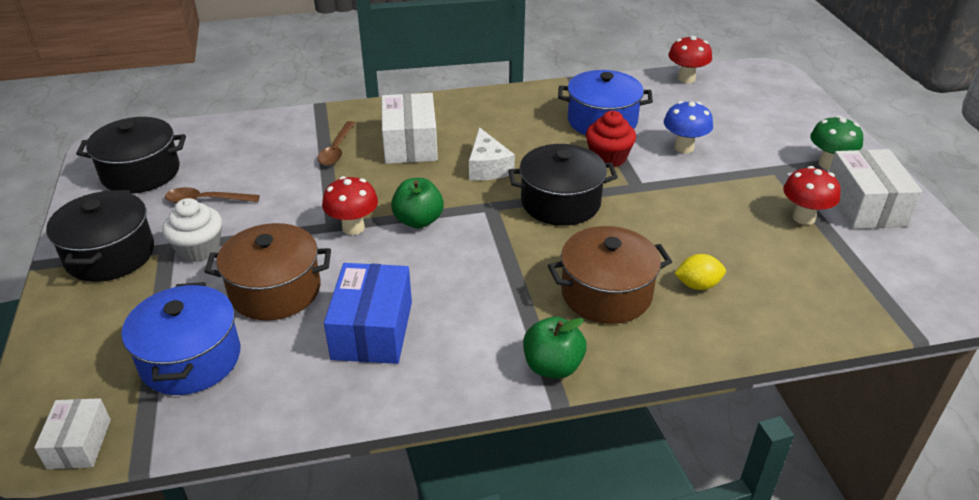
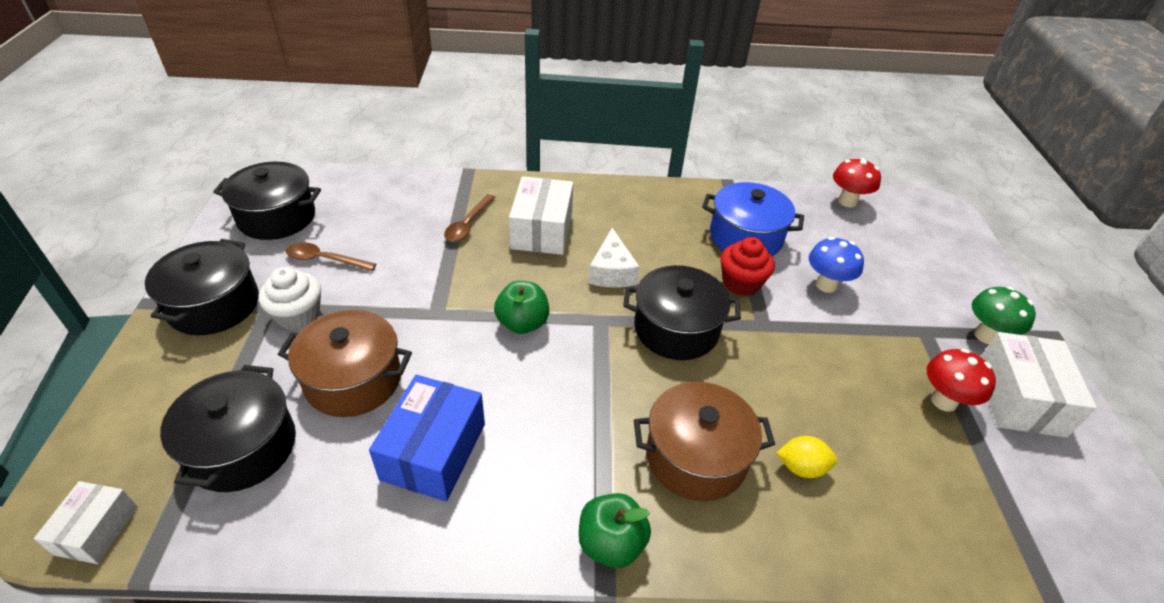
camera: 10 degrees right, 5 degrees up
(190, 359) = (242, 447): blue pot -> black pot
(353, 228) = (455, 319): red mushroom -> none

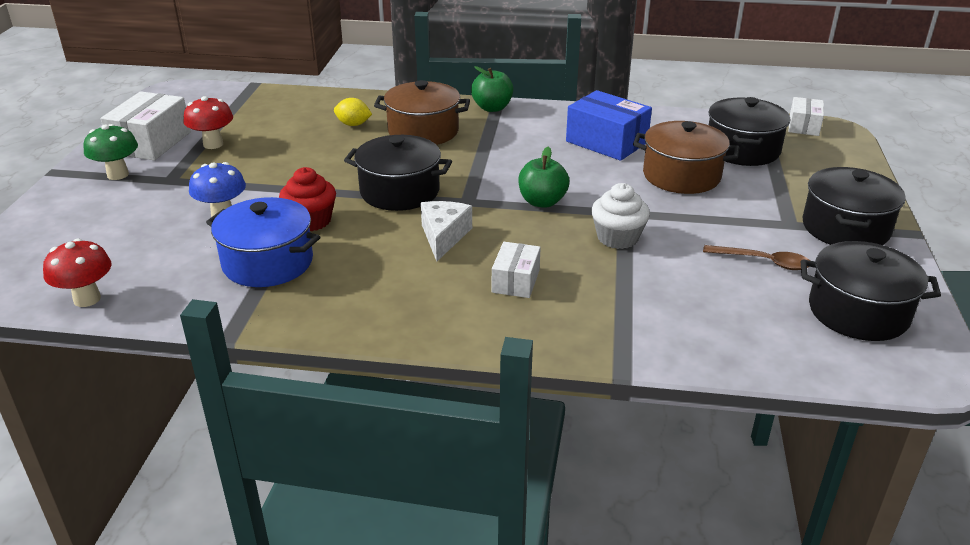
camera: 170 degrees left, 10 degrees down
(298, 315) = (757, 217): white cupcake -> white cupcake (617, 238)
(434, 451) = (606, 142): blue box -> blue box turned 75 degrees counterclockwise
(468, 224) = (608, 292): brown spoon -> none
(542, 230) = (515, 281): white box -> white box, size x0.59

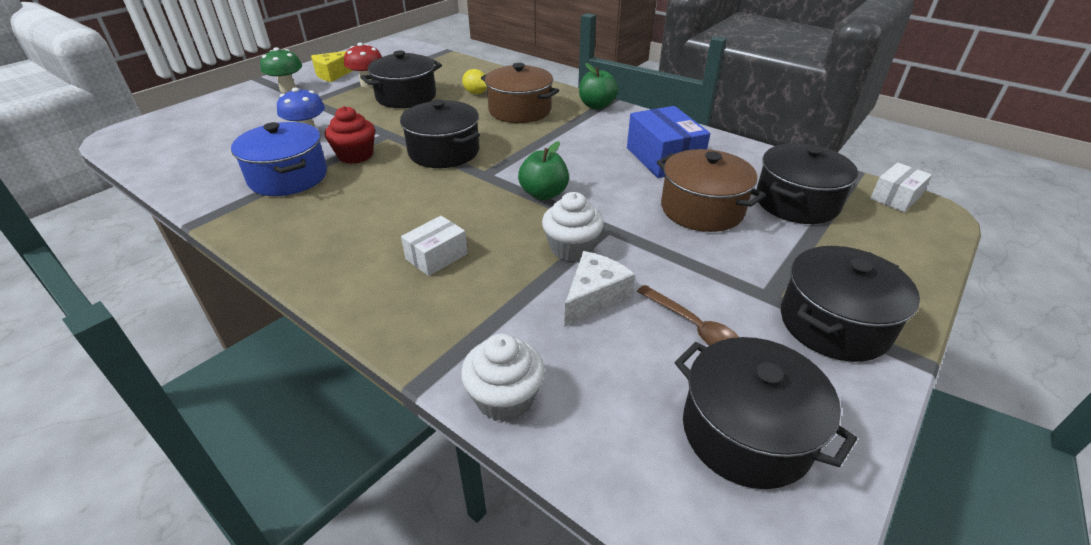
camera: 30 degrees right, 5 degrees up
(87, 299) = (158, 166): red mushroom -> none
(151, 142) = (334, 74): white box -> yellow cheese
(280, 147) = (406, 97): none -> black pot
(443, 236) = (430, 198): white cheese -> white cheese (594, 297)
(693, 354) = (505, 398): none -> white cupcake

